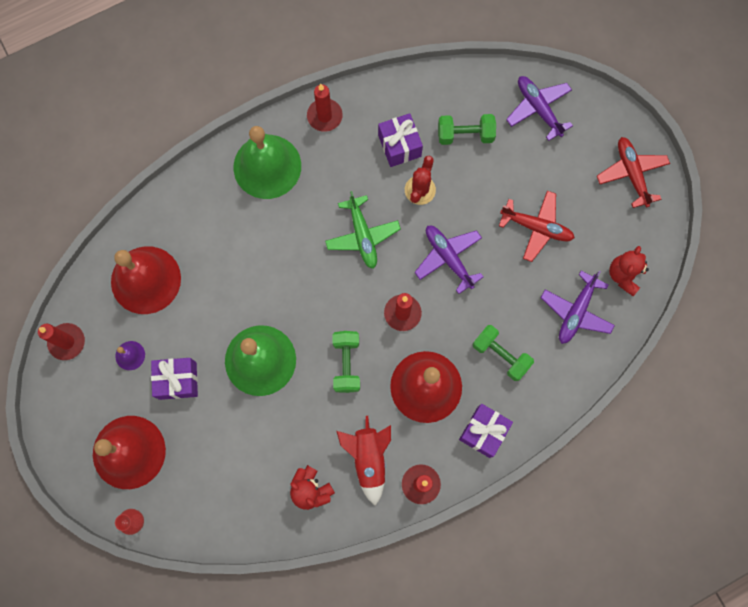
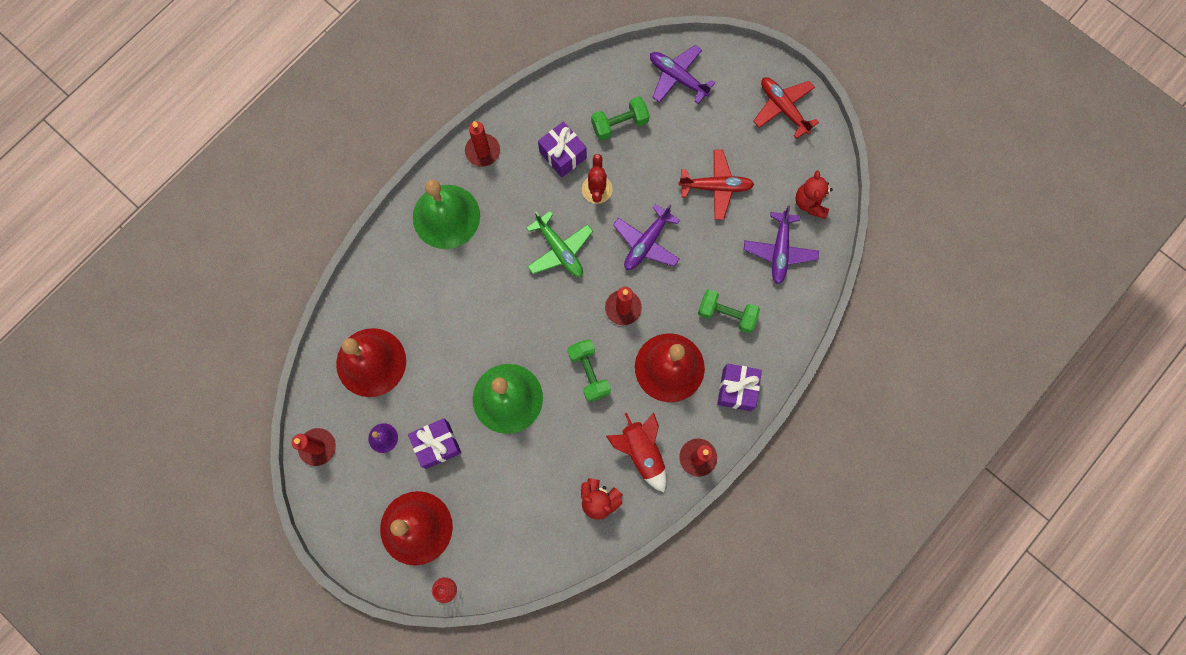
camera: 20 degrees left, 0 degrees up
(448, 258) = (646, 243): purple plane -> purple plane turned 90 degrees counterclockwise

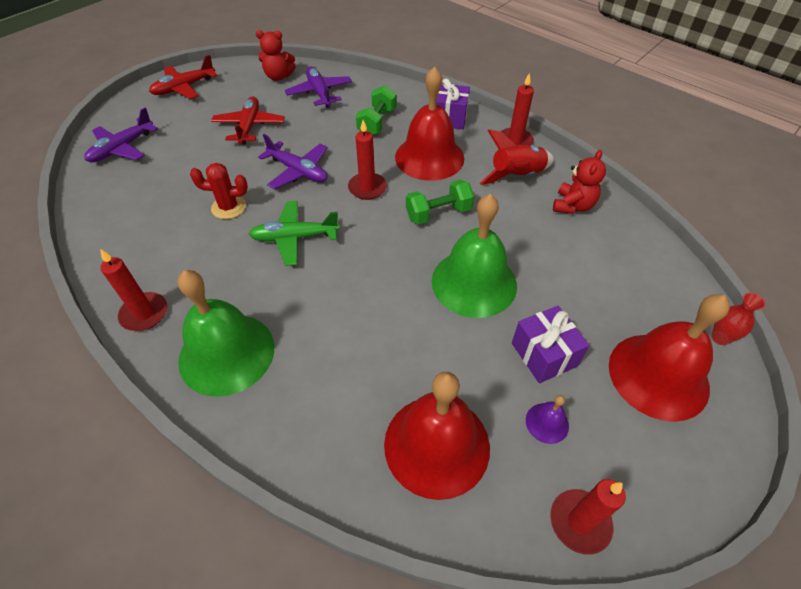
camera: 90 degrees left, 25 degrees down
(559, 250) = (295, 238): green plane -> green plane turned 150 degrees counterclockwise
(563, 155) = (177, 235): purple gift -> none
(619, 124) = (157, 189): green dumbbell -> none
(779, 251) = (320, 93): purple plane -> purple plane turned 120 degrees counterclockwise

